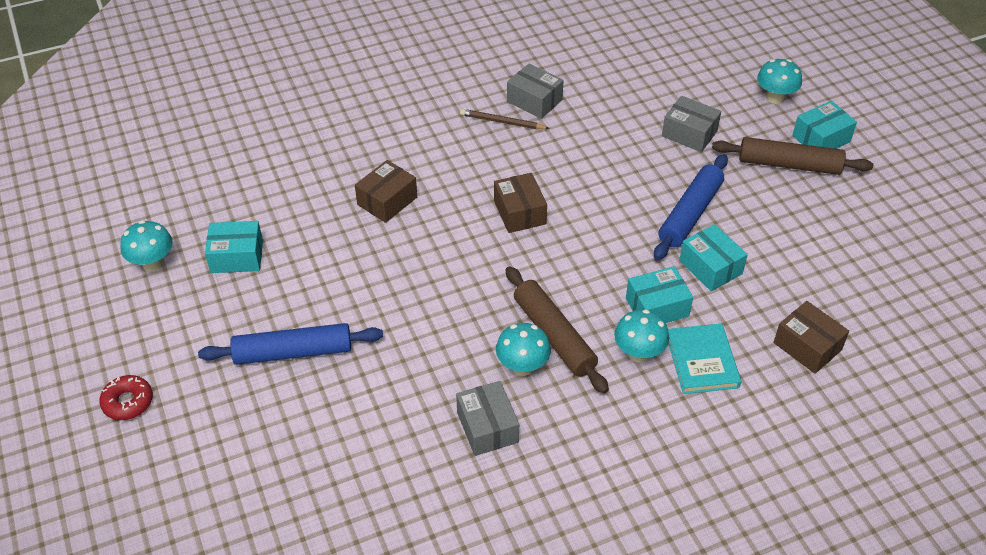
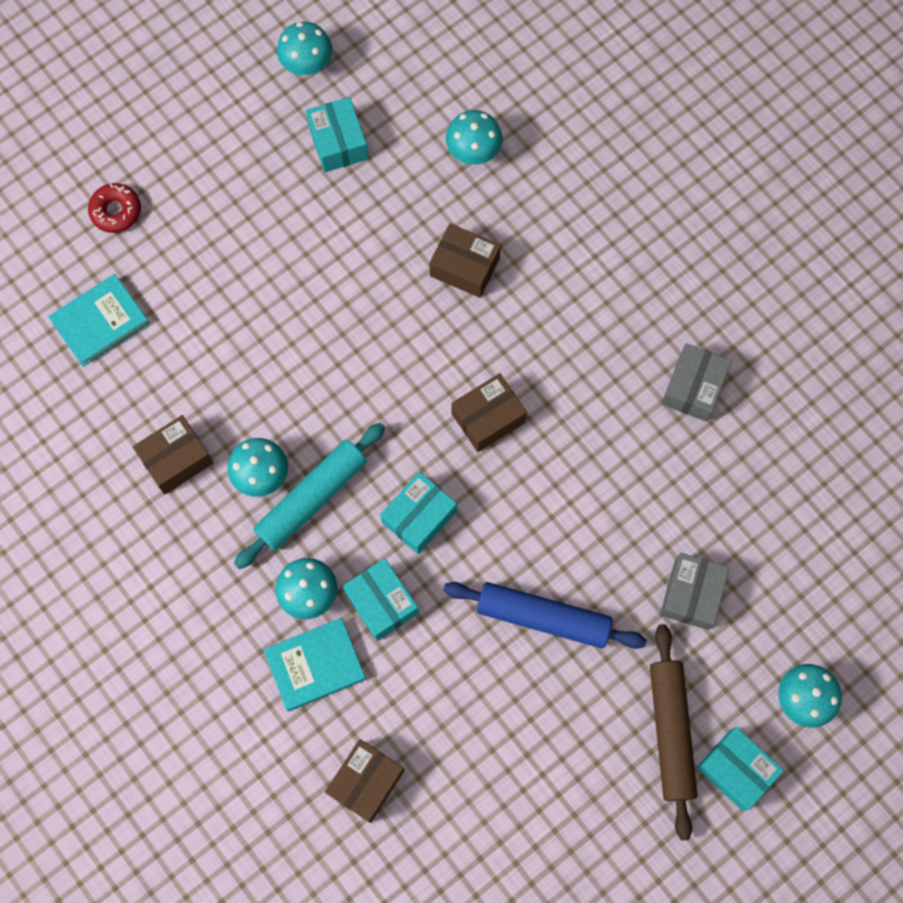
camera: 75 degrees right, 25 degrees up
(128, 402) = (130, 118): red donut -> red donut (116, 211)
(291, 176) = (473, 152): none -> turquoise mushroom
(293, 352) = (225, 244): blue rolling pin -> none
(327, 464) = (100, 322): none -> turquoise book
(487, 427) = (176, 459): grey box -> brown box
(502, 122) = (640, 359): brown pencil -> none
(554, 335) = (312, 498): brown rolling pin -> turquoise rolling pin
(710, 267) = (460, 655): turquoise box -> turquoise box (419, 517)

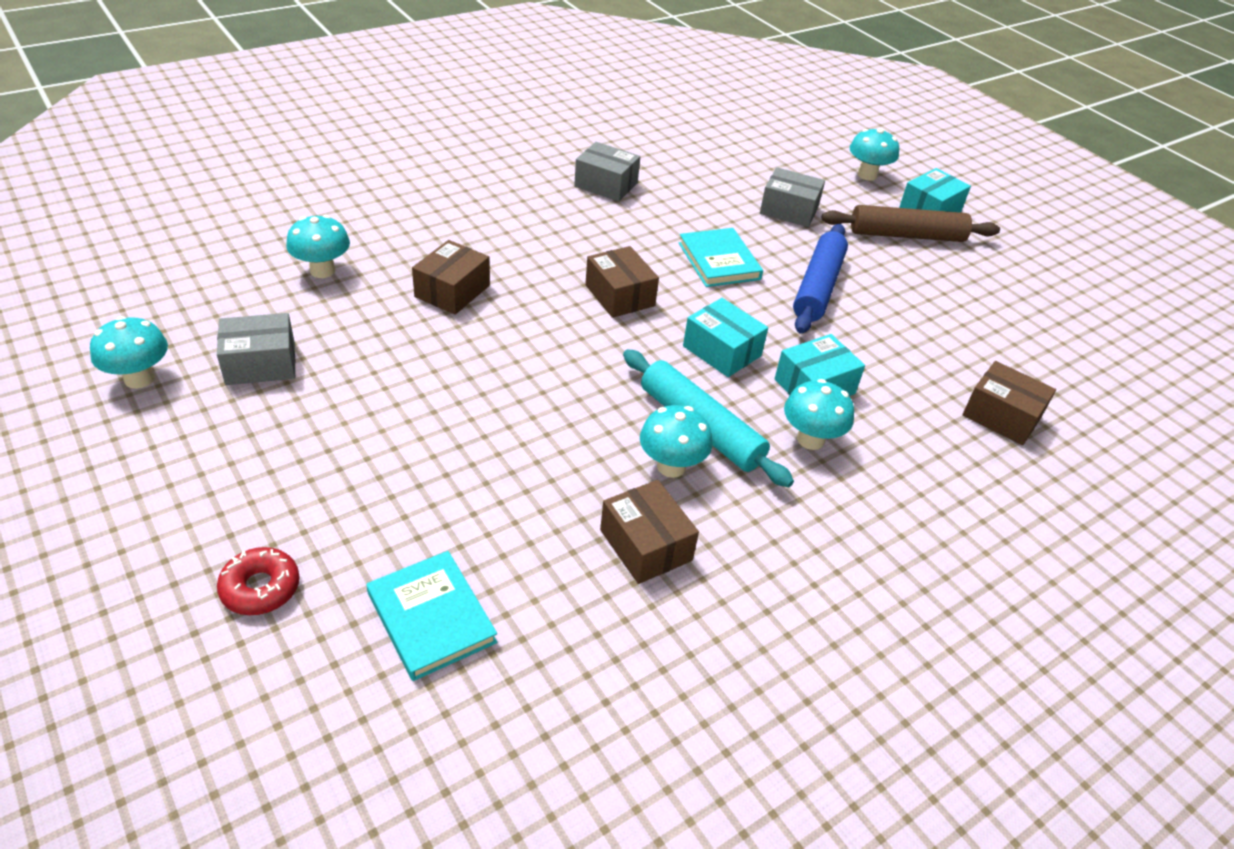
camera: 90 degrees left, 30 degrees down
(315, 665) = (888, 442): turquoise book -> turquoise book (719, 261)
(338, 142) = (260, 364): turquoise box -> grey box

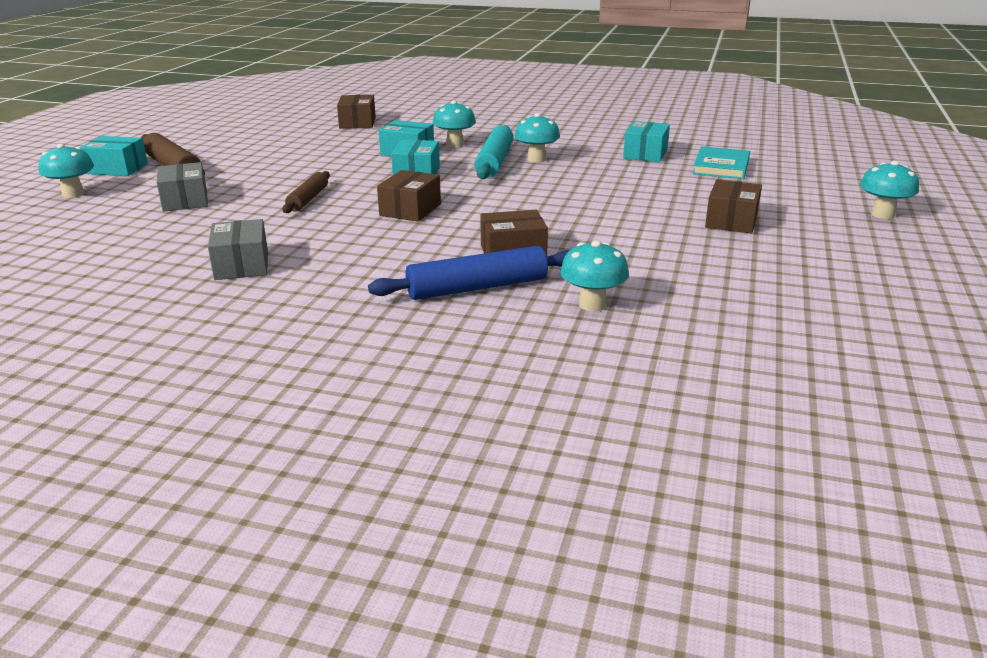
camera: 125 degrees left, 15 degrees down
(139, 378) = (819, 294): turquoise mushroom -> turquoise mushroom (882, 214)
(260, 364) = (714, 268): grey box -> none
(260, 588) = (797, 195): red donut -> none
(573, 586) = (645, 154): none -> turquoise box
(645, 545) = (594, 151): brown box -> brown box (731, 221)
(719, 261) = (308, 199): turquoise book -> brown rolling pin
(817, 287) = (294, 171): blue rolling pin -> blue rolling pin (477, 287)

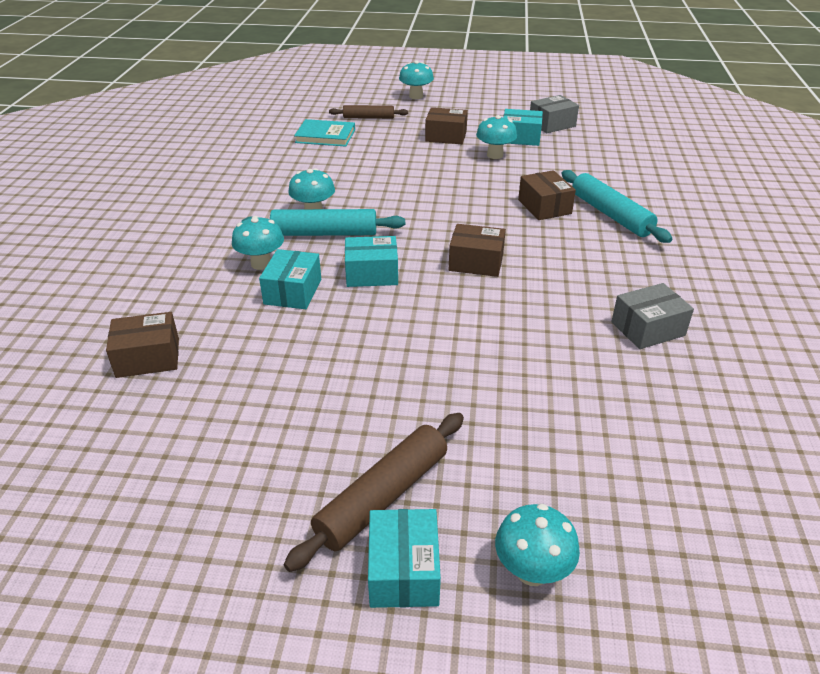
camera: 100 degrees left, 10 degrees up
(185, 200) = (510, 428): grey box -> grey box (552, 124)
(308, 199) = (471, 330): brown rolling pin -> brown rolling pin (368, 118)
(477, 287) = (610, 214): blue rolling pin -> turquoise rolling pin
(592, 305) = (606, 176): turquoise mushroom -> turquoise mushroom (495, 155)
(645, 154) = (292, 164): turquoise box -> turquoise box (520, 138)

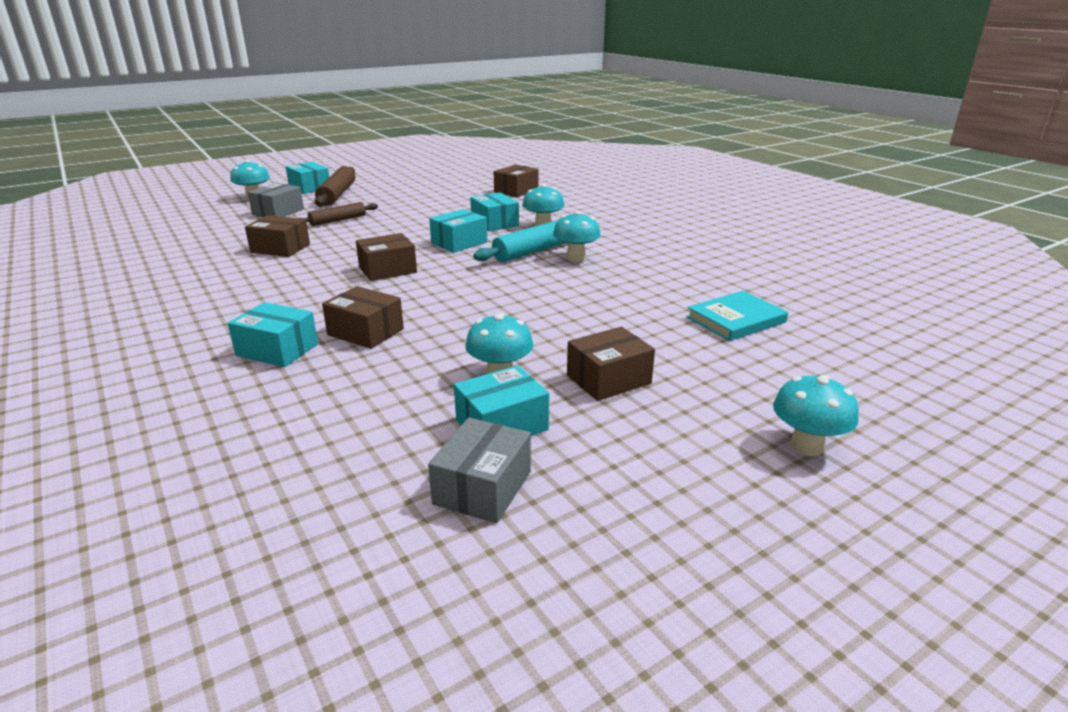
camera: 140 degrees right, 10 degrees down
(368, 118) = (759, 366): brown rolling pin -> brown rolling pin (338, 220)
(557, 348) = (280, 248): none -> brown box
(610, 214) = (277, 350): turquoise rolling pin -> turquoise box
(648, 329) = (210, 274): grey box -> grey box (278, 212)

